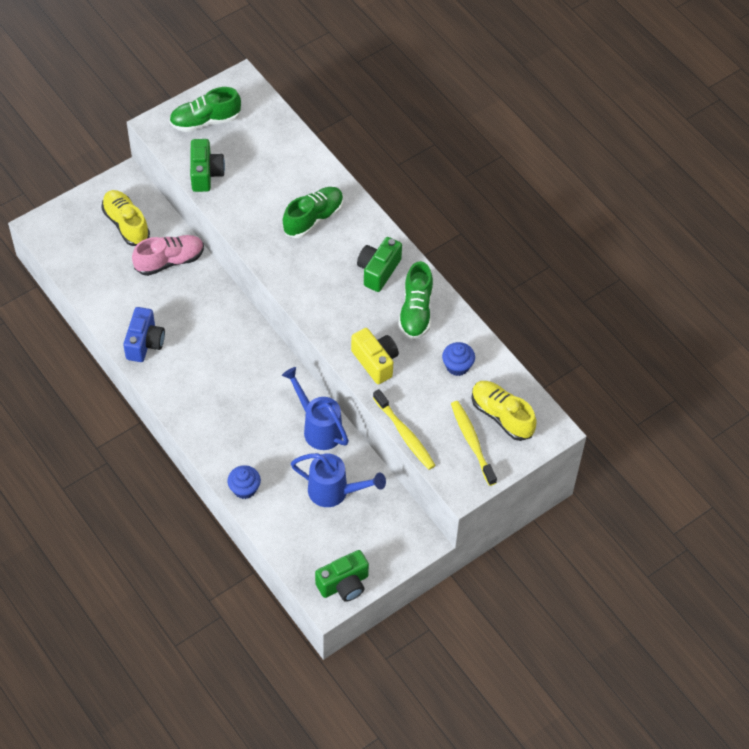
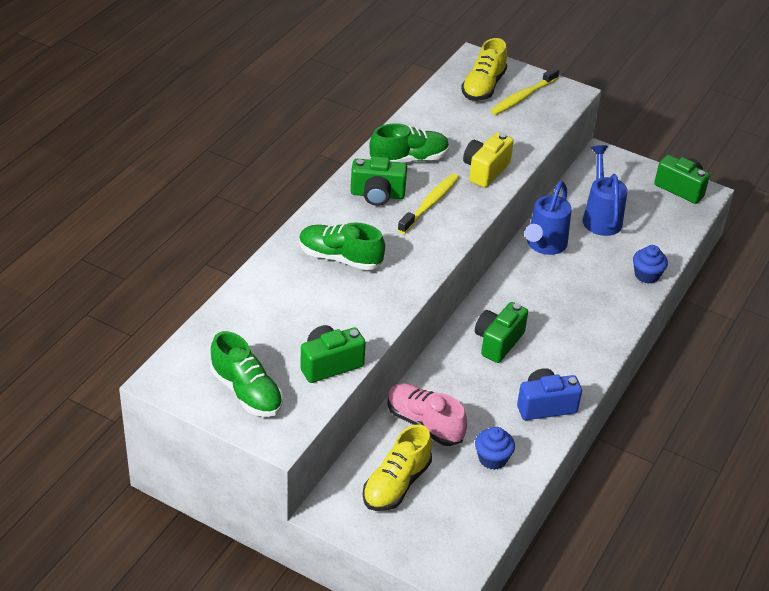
camera: 115 degrees left, 15 degrees down
(224, 342) = (498, 342): none -> green camera
(405, 434) = (547, 135): yellow toothbrush -> yellow toothbrush (430, 204)
(457, 366) = (451, 121): blue cupcake -> blue cupcake (492, 459)

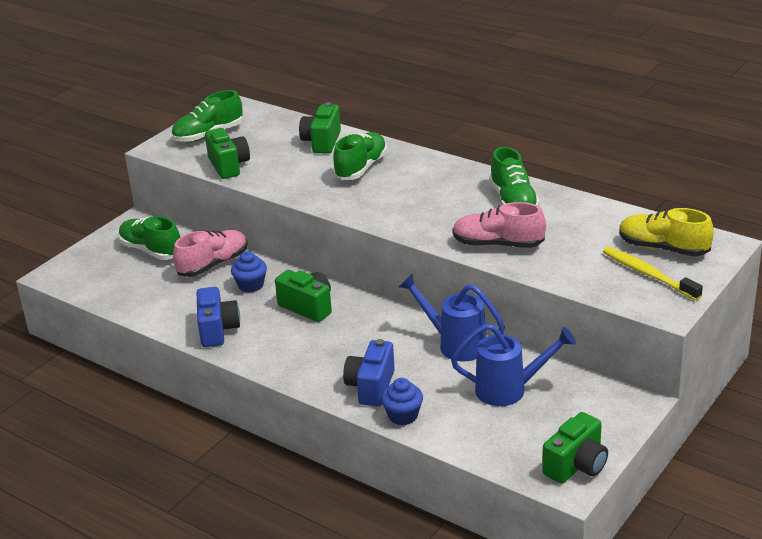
camera: 100 degrees right, 10 degrees down
(377, 195) = (453, 185): green camera -> green camera (322, 142)
(396, 484) = (151, 250): yellow shoe -> green shoe
(430, 204) = (439, 212): yellow toothbrush -> none
(485, 170) = (497, 244): yellow camera -> pink shoe
(492, 459) = (162, 298): blue cupcake -> blue cupcake (251, 285)
(613, 294) = (371, 387): none -> blue camera

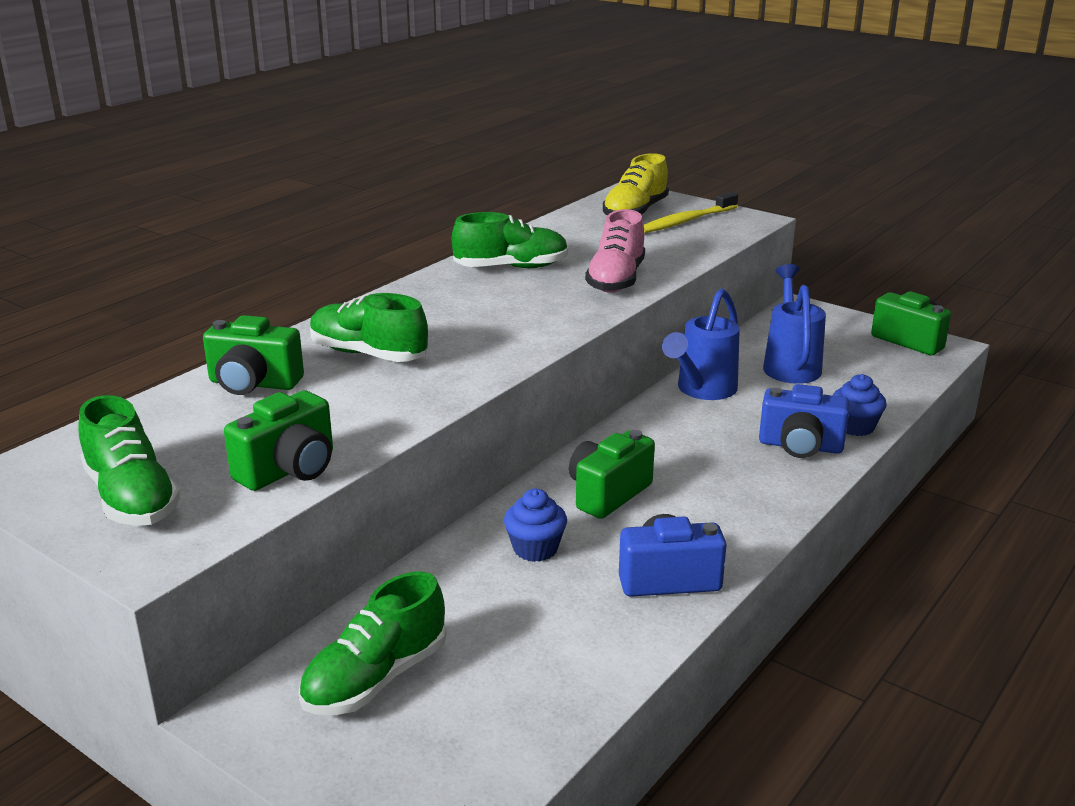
camera: 90 degrees left, 5 degrees down
(213, 264) = (456, 592): pink shoe -> none
(228, 166) = (289, 470): green camera -> green camera turned 150 degrees clockwise

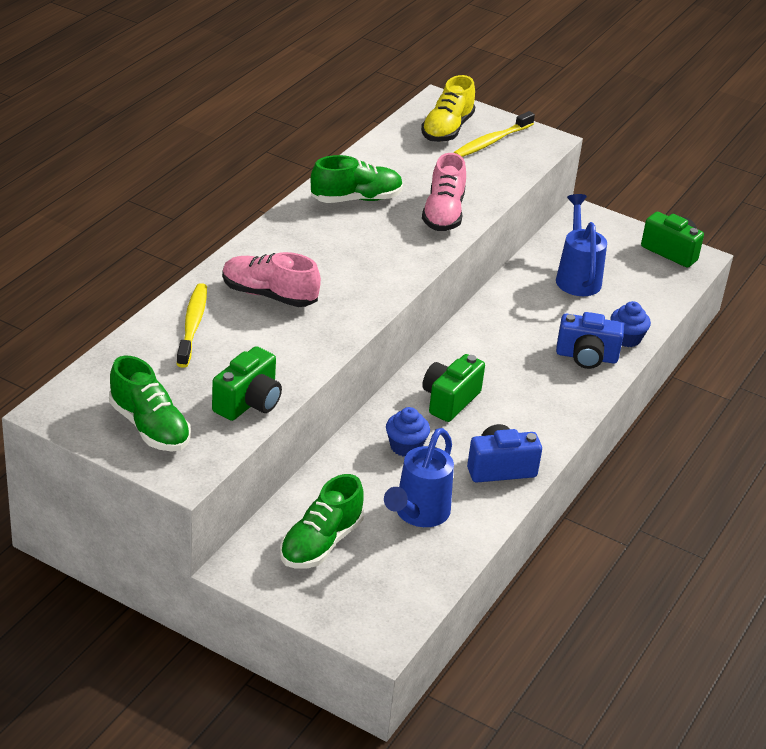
camera: 10 degrees left, 10 degrees up
(253, 384) = (192, 325): green camera -> yellow toothbrush
(368, 354) = (269, 295): green shoe -> pink shoe
(702, 390) = (509, 304): blue watering can -> blue watering can (417, 514)

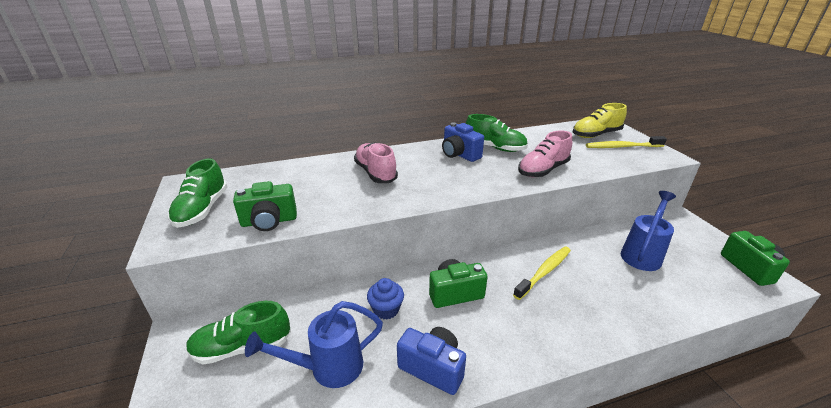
camera: 45 degrees right, 5 degrees down
(192, 325) = (314, 172): yellow toothbrush -> yellow toothbrush (544, 272)
(586, 357) = (600, 314): blue camera -> blue camera (459, 154)
(626, 338) = (653, 316): blue cupcake -> none

